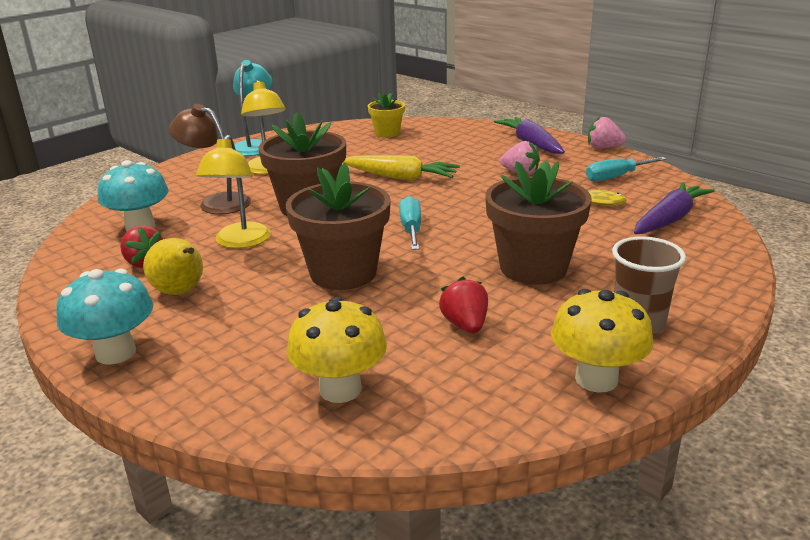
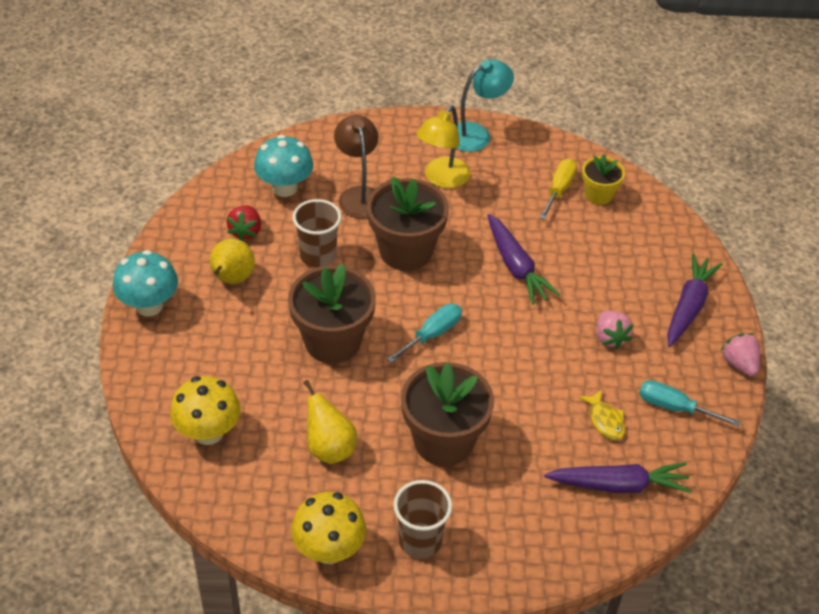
camera: 45 degrees right, 20 degrees up
(240, 242) = (318, 256): yellow lamp -> brown cup
(359, 141) = (559, 189): none -> yellow screwdriver
(400, 177) = (516, 267): yellow carrot -> purple carrot
(465, 325) = (329, 448): red strawberry -> yellow pear

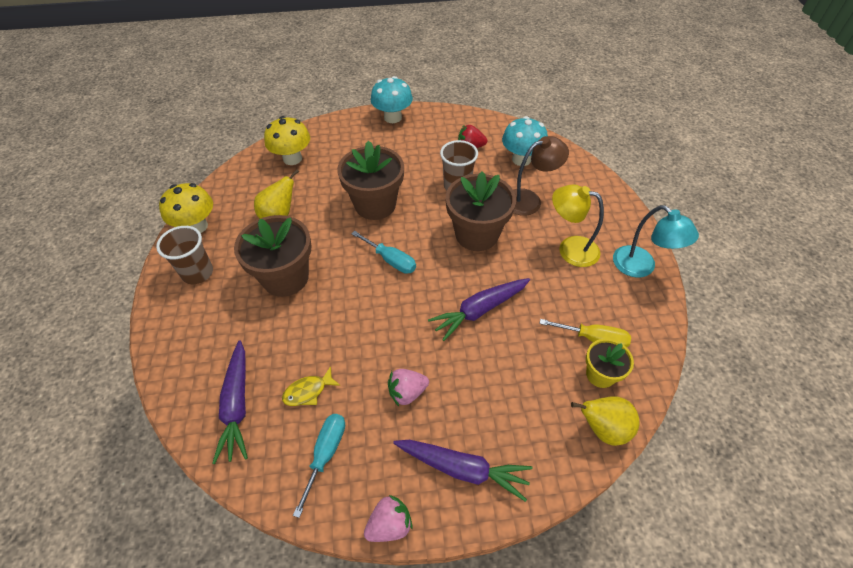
camera: 85 degrees right, 5 degrees up
(232, 279) = (423, 148): yellow pear -> yellow pear (602, 428)

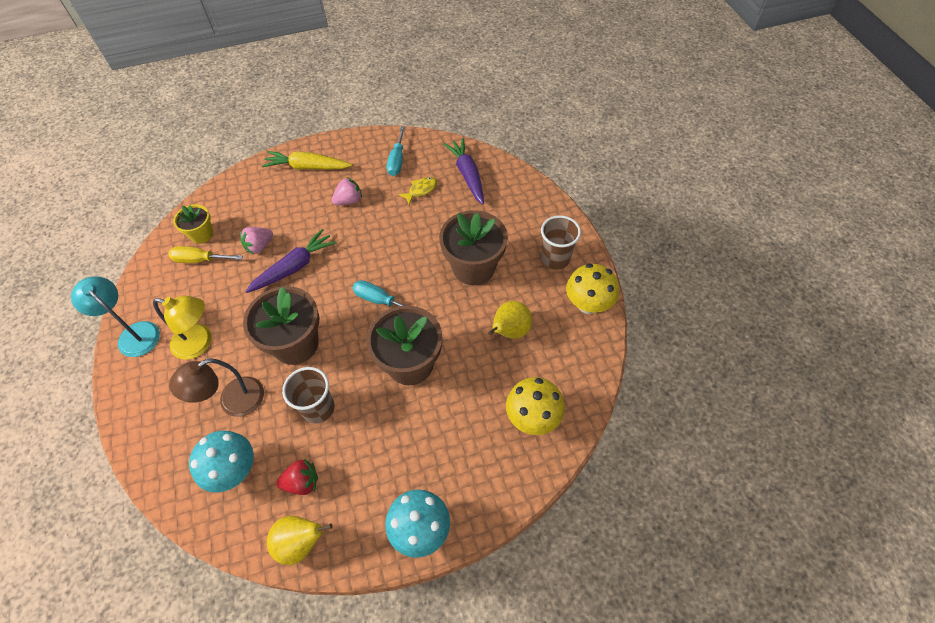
camera: 170 degrees right, 5 degrees up
(389, 524) = (350, 137): pink strawberry -> pink strawberry (259, 246)
(463, 469) = (307, 167): purple carrot -> yellow carrot
(602, 428) = (210, 201): yellow pear -> yellow pear (301, 543)

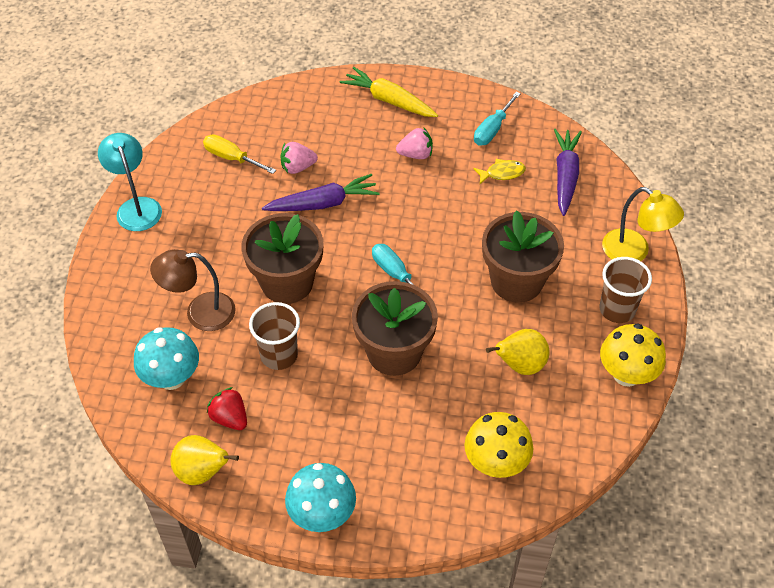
camera: 25 degrees right, 5 degrees down
(200, 343) = (194, 242): yellow lamp -> yellow lamp (634, 252)
(202, 234) = (245, 132): yellow flower pot -> none
(302, 482) = (230, 418): red strawberry -> red strawberry turned 150 degrees counterclockwise

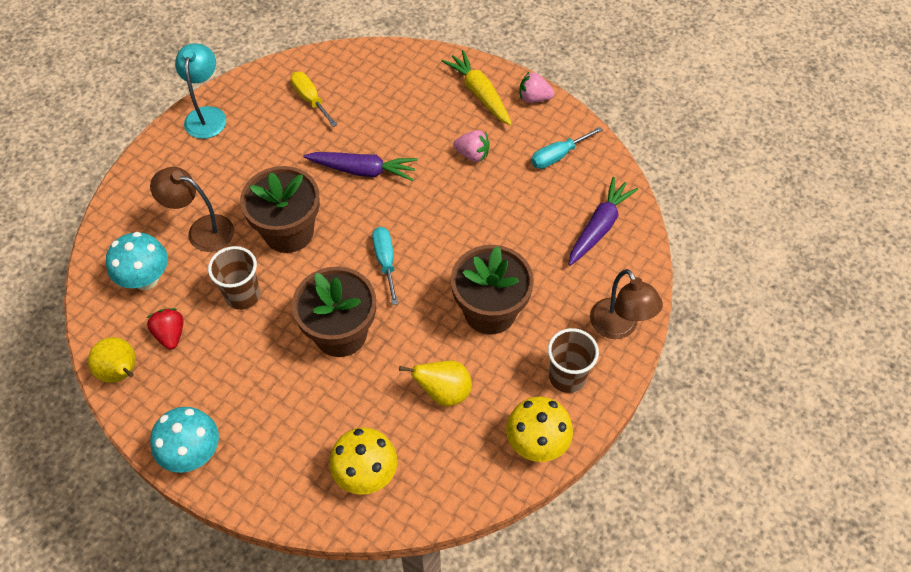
camera: 25 degrees right, 5 degrees up
(297, 167) = (361, 128): pink strawberry -> pink strawberry (534, 98)
(502, 173) = (541, 202): yellow fish -> none
(634, 252) = (619, 327): yellow lamp -> brown lamp

